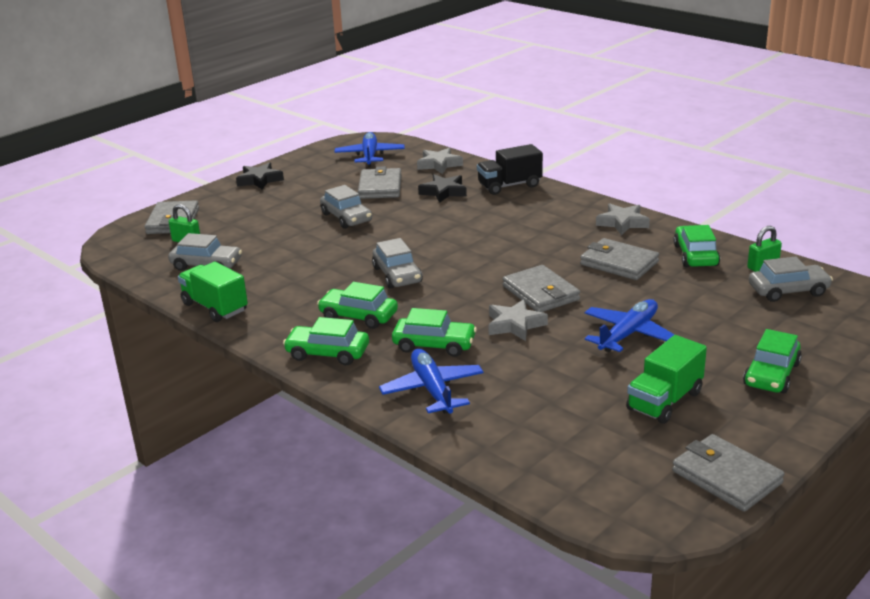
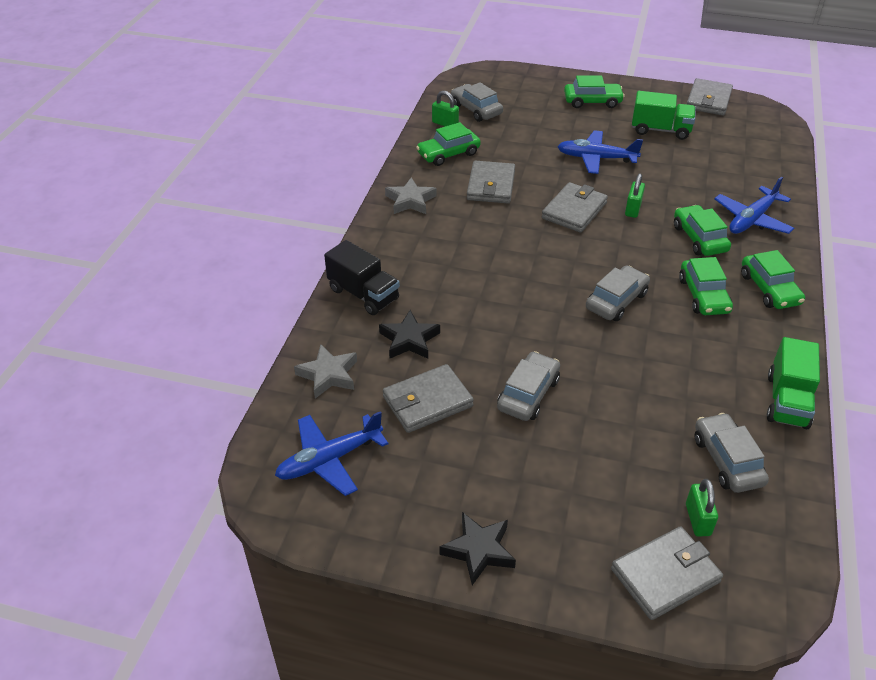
camera: 120 degrees left, 15 degrees up
(515, 325) = (633, 209): grey star -> green padlock

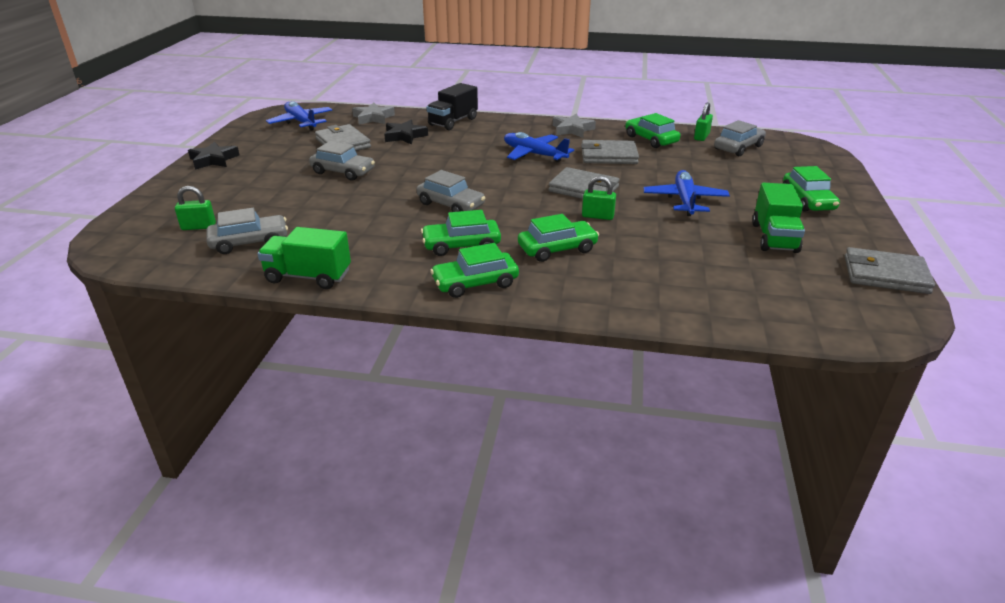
camera: 85 degrees right, 10 degrees down
(665, 575) = (159, 213): grey wallet -> none
(752, 219) = (605, 284): blue plane -> blue plane (534, 154)

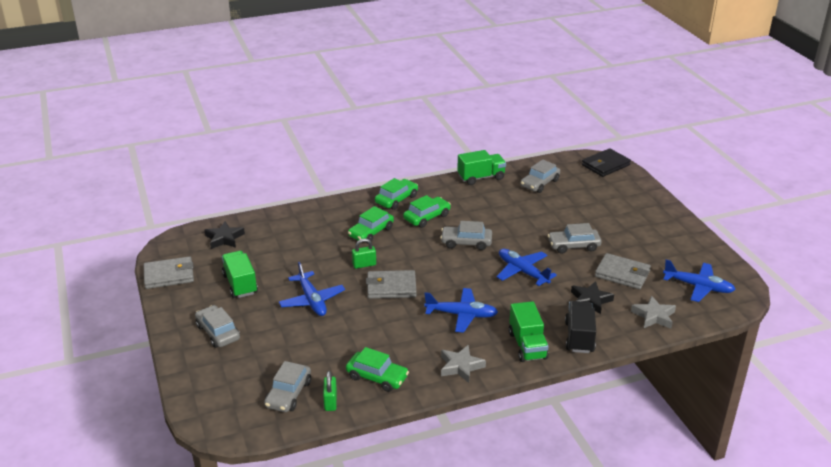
camera: 150 degrees right, 0 degrees up
(121, 238) = (605, 165): none -> black wallet
(198, 227) = (582, 182): green padlock -> none
(214, 160) = (675, 226): black star -> black star (224, 238)
(430, 167) = (522, 272): none -> blue plane
(502, 127) = (527, 345): none -> green truck
(609, 156) = (399, 336): grey wallet -> none
(807, 200) = (218, 332): green car -> grey car

